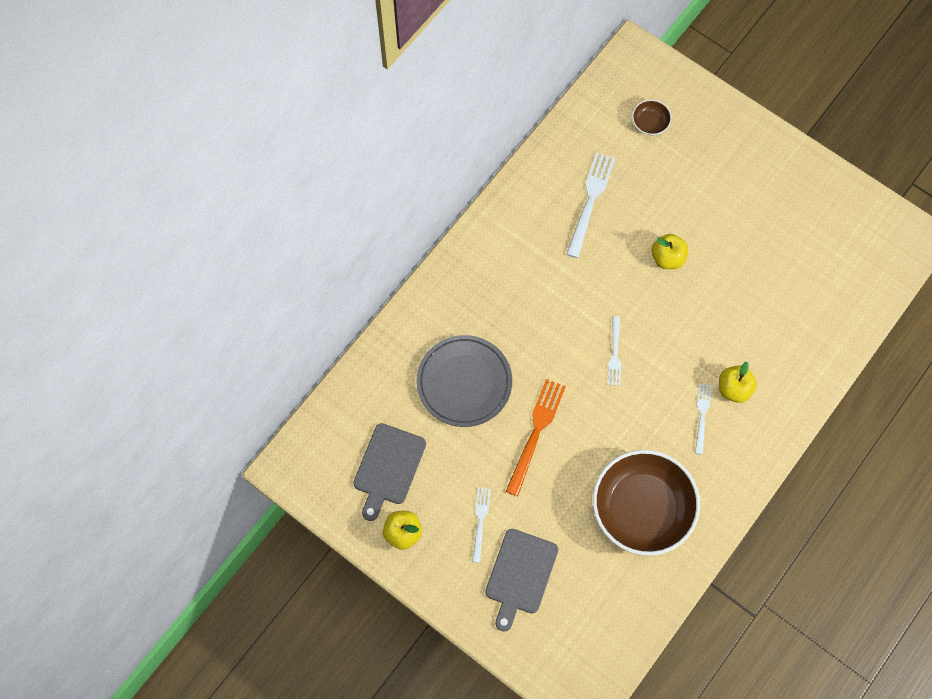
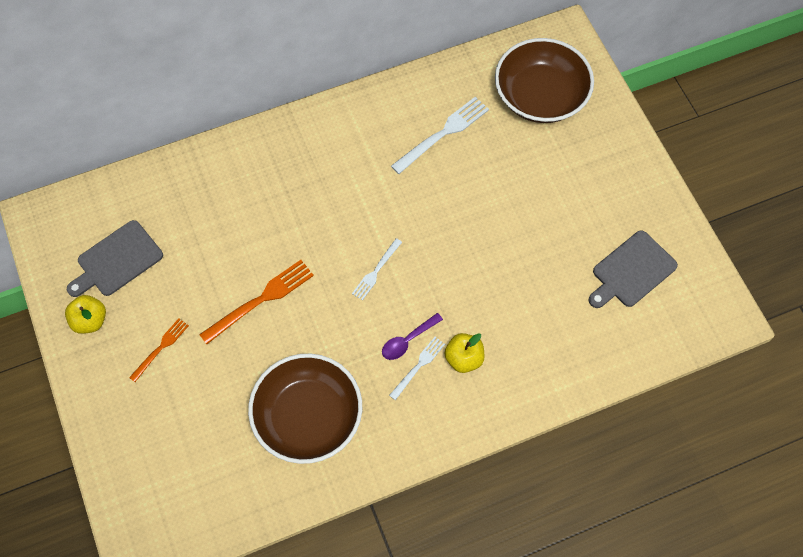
camera: 30 degrees right, 5 degrees down
(464, 382) = (229, 225): grey plate -> none
(480, 521) = (161, 348): white fork -> orange fork
(520, 575) = (162, 413): grey cutting board -> grey cutting board (631, 271)
(650, 123) = (540, 96): brown bowl -> brown bowl, size x2.41
(667, 258) = (479, 215): yellow apple -> none
(679, 399) = (408, 340): none -> purple spoon

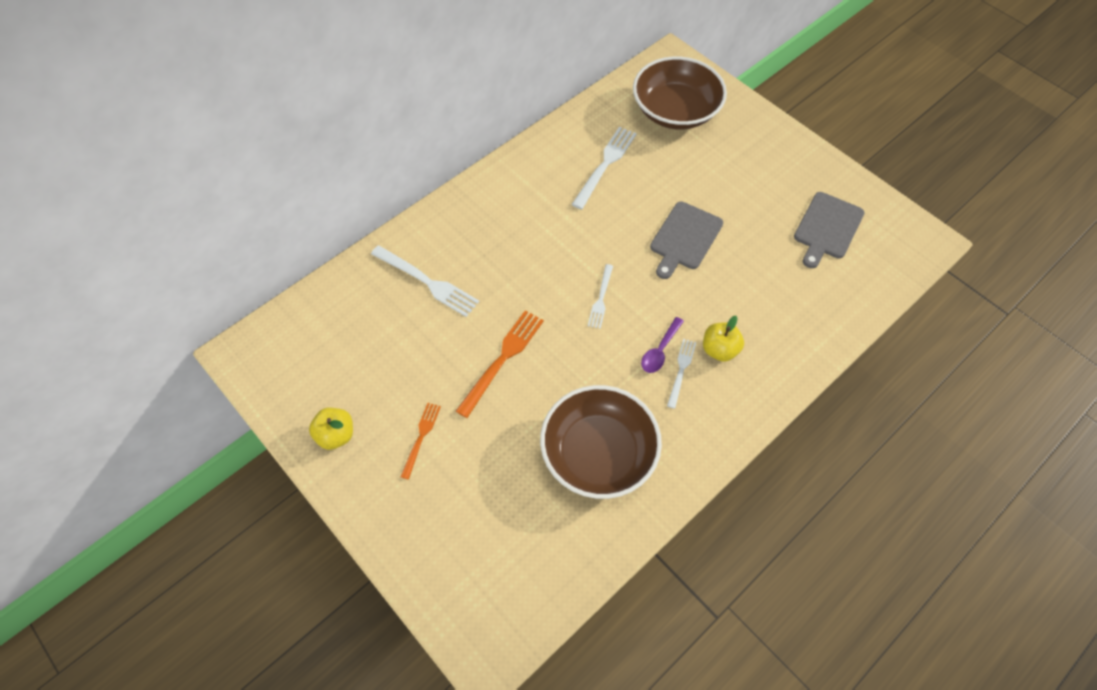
camera: 20 degrees left, 5 degrees down
(117, 260) = (341, 368): grey cutting board -> grey cutting board (684, 238)
(224, 202) = (427, 282): none -> white fork

